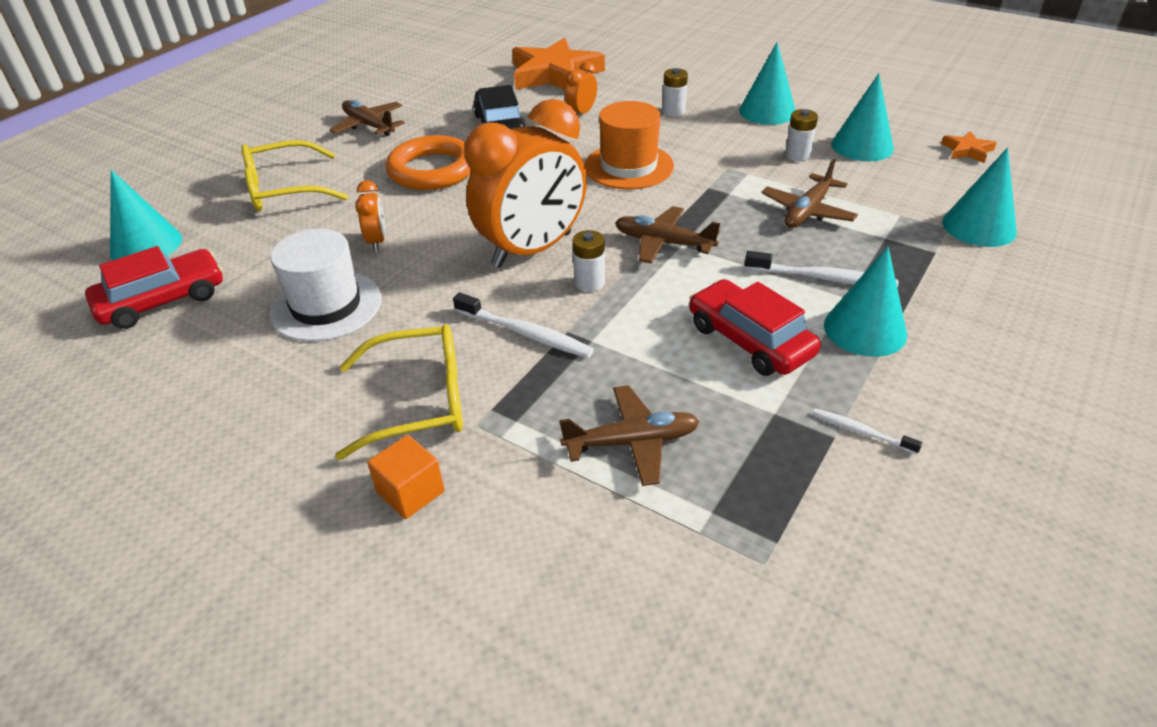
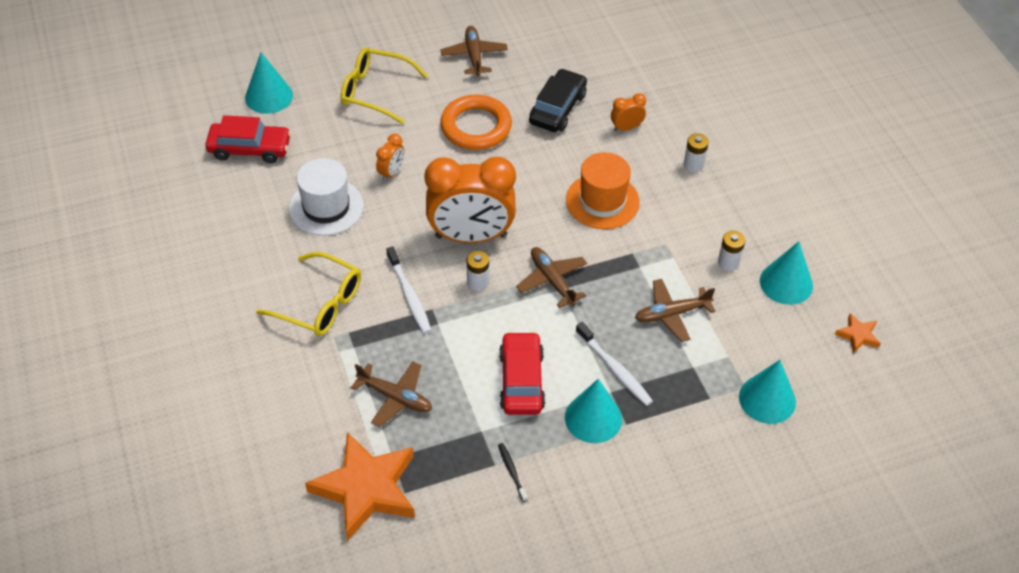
camera: 35 degrees right, 10 degrees up
(410, 492) = (273, 353): orange cube -> none
(555, 74) = (652, 71): orange star -> orange star (366, 489)
(767, 111) = (762, 207): turquoise cone -> none
(861, 431) = (512, 471): white toothbrush -> black toothbrush

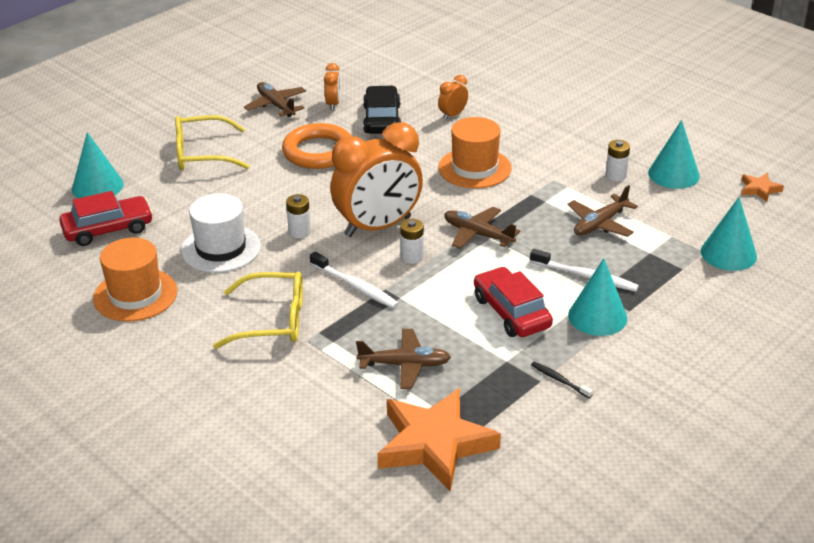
camera: 25 degrees left, 15 degrees down
(230, 230) = (135, 295): none -> orange hat
(391, 172) = (265, 205): orange clock -> orange clock (333, 104)
(693, 165) = (530, 123): white battery -> white battery (299, 232)

